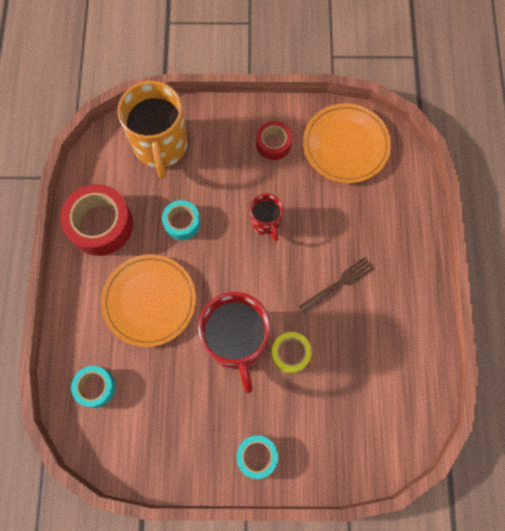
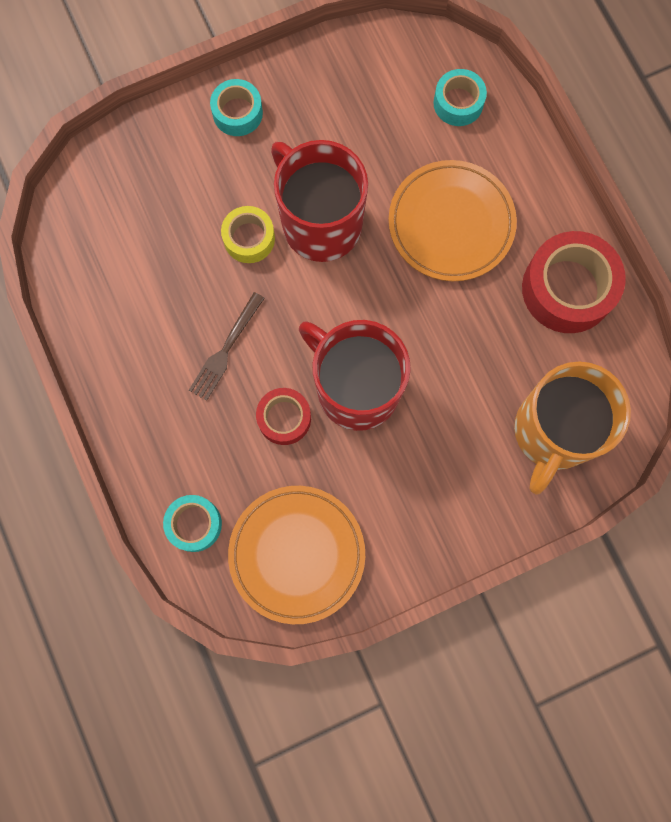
camera: 155 degrees right, 5 degrees up
(161, 146) = (553, 432): orange mug -> orange mug turned 120 degrees counterclockwise
(182, 222) = (465, 339): turquoise tape -> turquoise tape (194, 524)
(266, 223) = (355, 388): red mug -> red mug, size x1.92
(273, 144) = (400, 508): red tape -> red tape (284, 418)

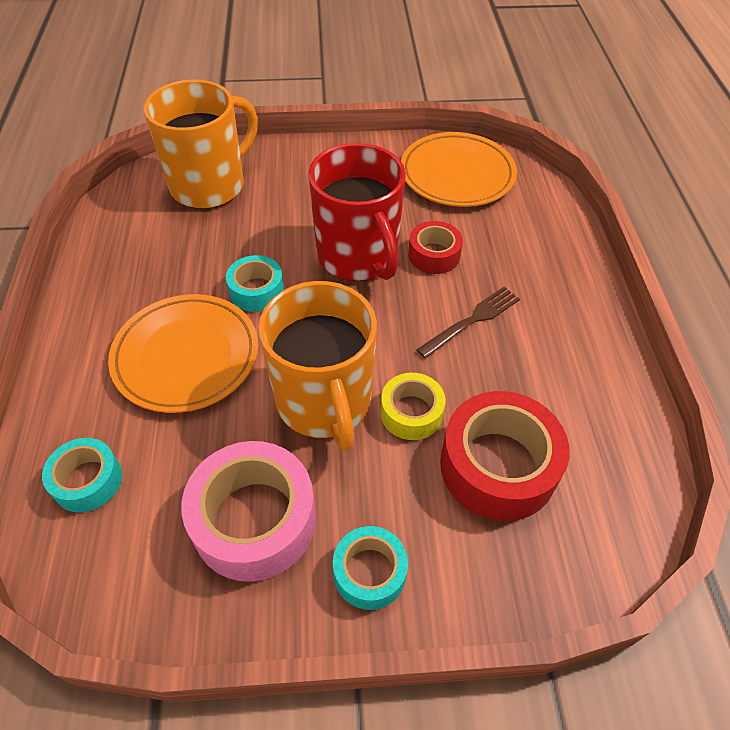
camera: 160 degrees left, 25 degrees down
(194, 524) = (538, 212): turquoise tape -> turquoise tape (256, 291)
(320, 223) = (324, 402): red mug -> orange mug
(328, 118) = (254, 520): none -> pink tape
(567, 289) = (119, 270): red tape -> red tape (498, 466)

